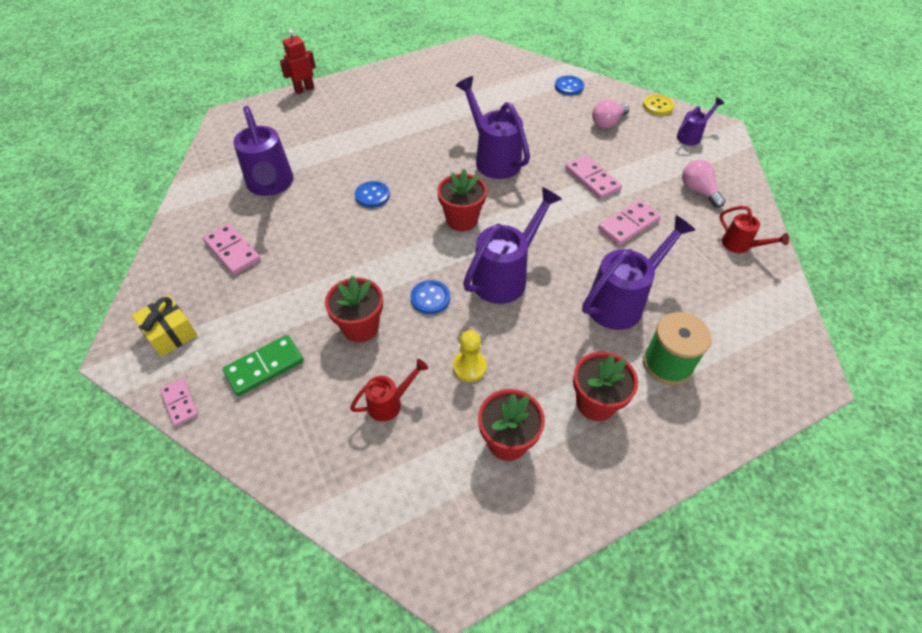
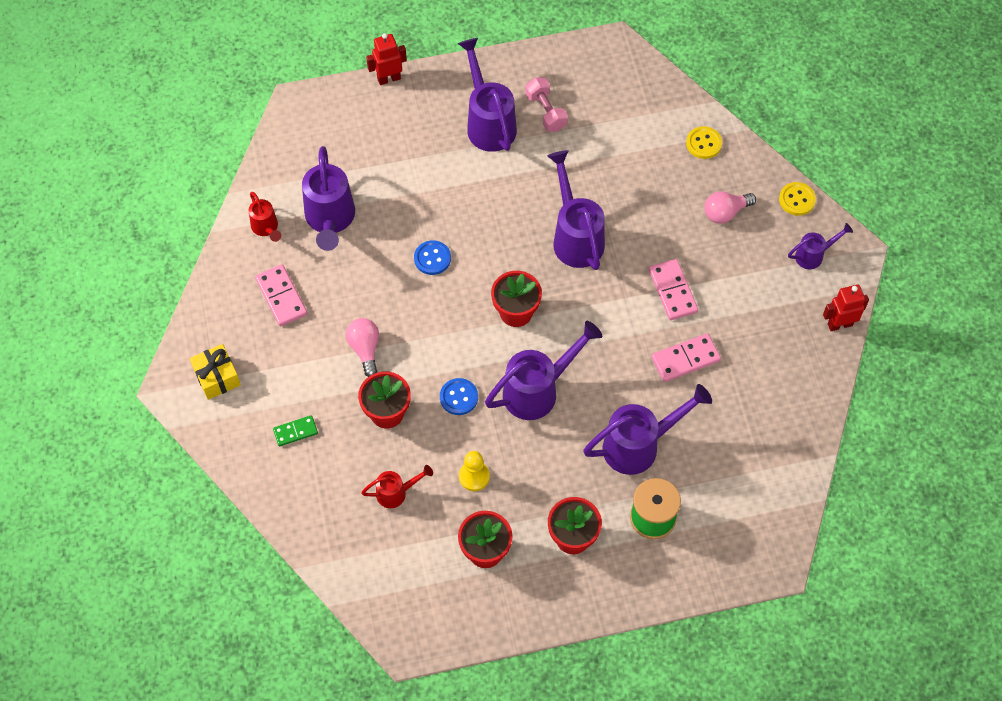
camera: 15 degrees right, 10 degrees up
(180, 403) = (220, 448): pink domino -> none
(264, 367) = (295, 431): green domino -> green domino, size x0.64
(394, 101) = (488, 122): none -> purple watering can
(438, 88) = (546, 111): none -> pink dumbbell
(569, 86) = (703, 143): blue button -> yellow button
(698, 191) = (781, 334): pink light bulb -> pink light bulb (365, 349)
(740, 246) = (789, 412): red watering can -> red watering can (266, 228)
(741, 175) = (839, 324): none -> red robot

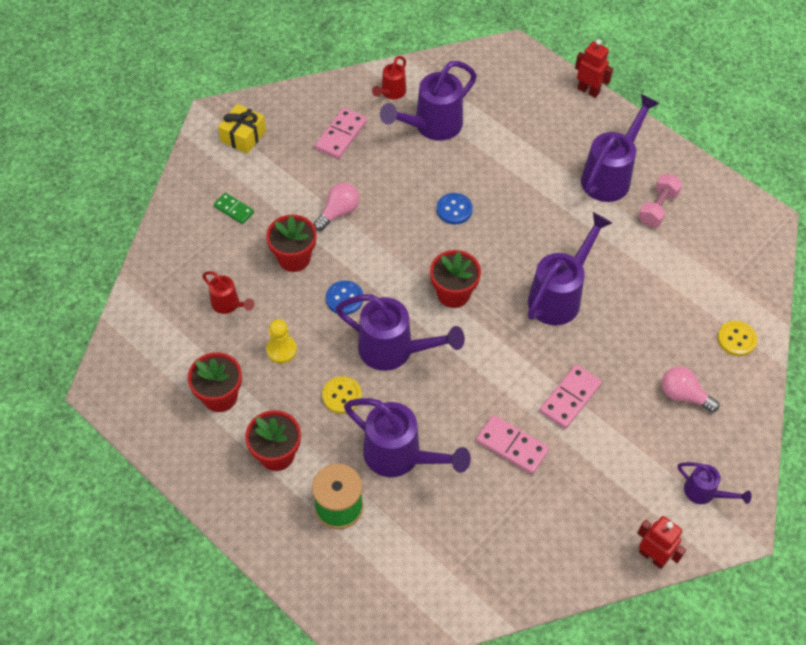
camera: 55 degrees right, 5 degrees down
(797, 200) = (749, 446): yellow button -> yellow button (342, 396)

